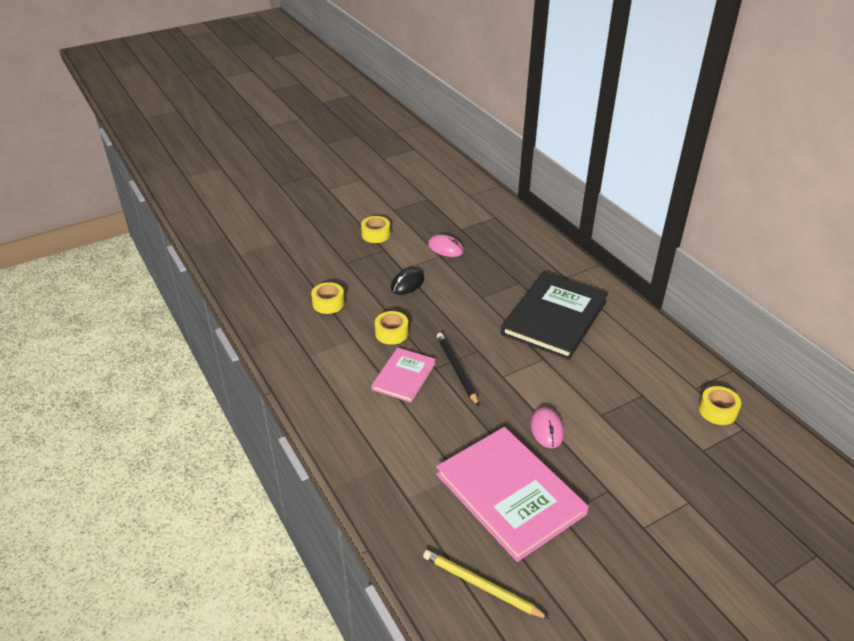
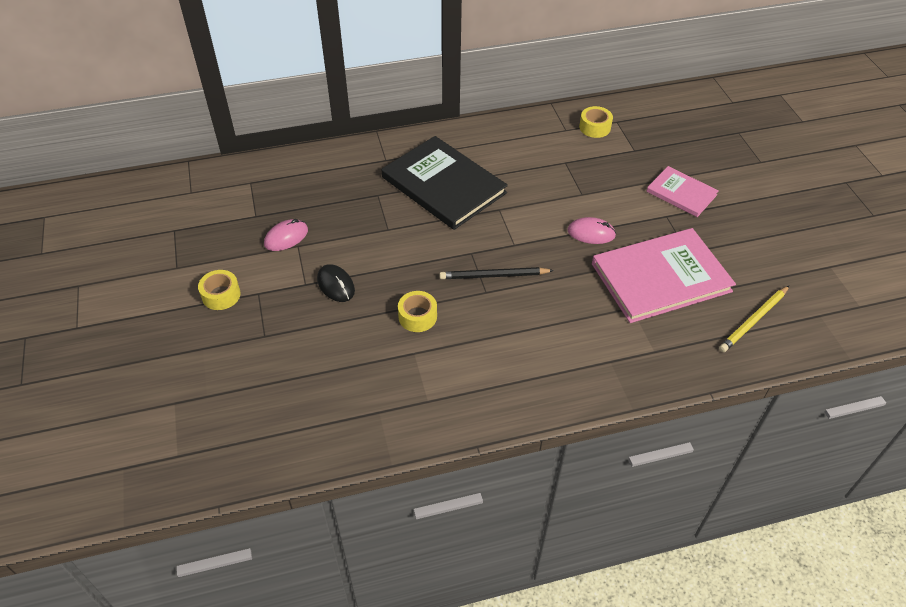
camera: 75 degrees left, 10 degrees up
(328, 303) = (338, 366): yellow tape -> none
(403, 376) = (490, 320): pink book -> pink book (681, 193)

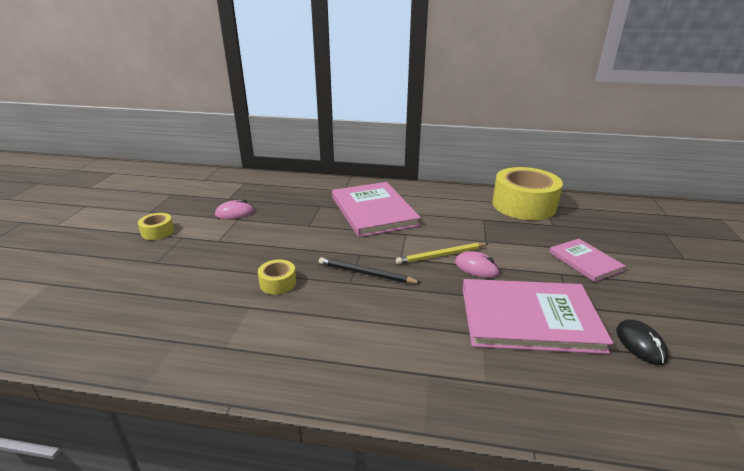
camera: 25 degrees right, 20 degrees down
(336, 285) = (238, 246): black mouse -> black mouse (640, 344)
(443, 185) = (373, 211): black book -> pink book
(595, 127) = (523, 205): yellow tape -> yellow tape, size x2.27
(753, 320) = (627, 390): yellow pencil -> yellow pencil (441, 255)

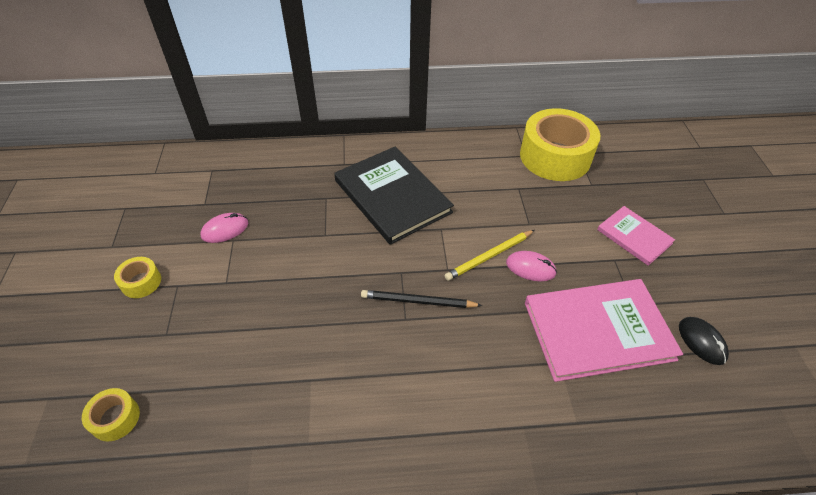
camera: 15 degrees left, 20 degrees up
(278, 283) = (326, 337): yellow tape -> yellow tape (115, 418)
(373, 211) = (392, 196): pink book -> black book

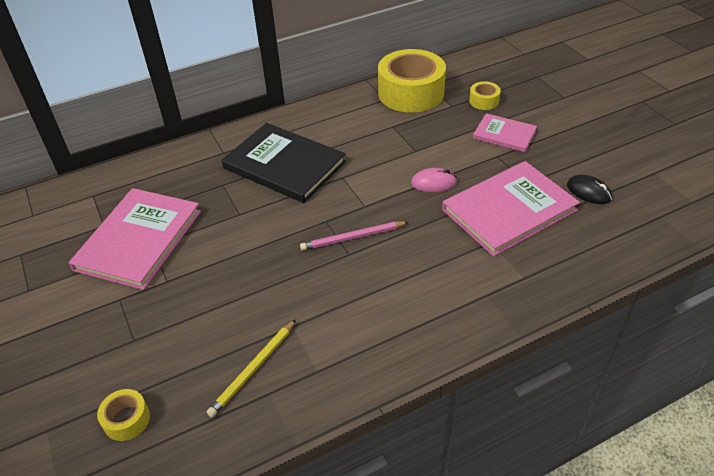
camera: 20 degrees left, 5 degrees down
(141, 282) = (80, 308): yellow tape -> yellow tape (484, 101)
(225, 230) = (139, 240): pink mouse -> pink book
(418, 301) = (353, 238): black pencil -> pink pencil
(489, 256) = (395, 185): yellow pencil -> yellow pencil (253, 369)

